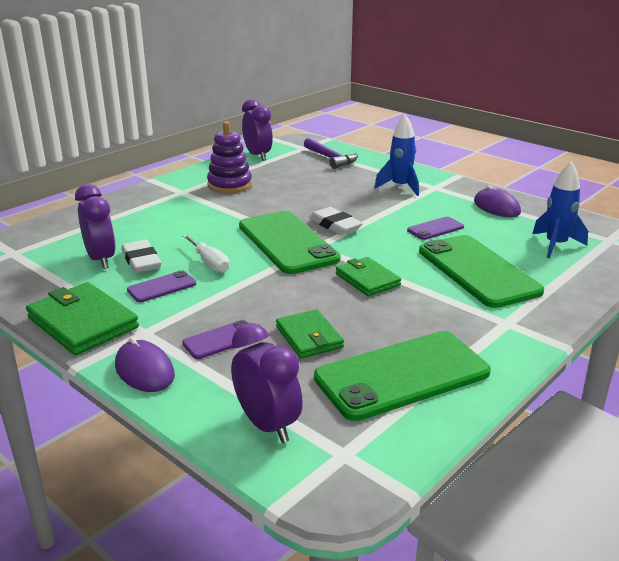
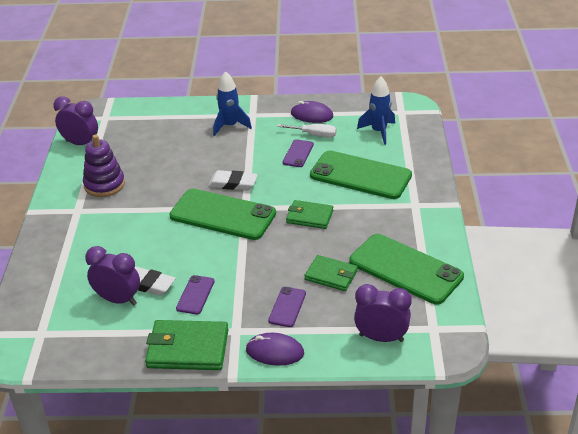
camera: 40 degrees left, 10 degrees up
(209, 263) = (197, 259): white screwdriver -> white screwdriver (314, 135)
(330, 158) = (142, 120): purple hammer -> none
(402, 375) = (405, 269): green phone -> green phone turned 75 degrees counterclockwise

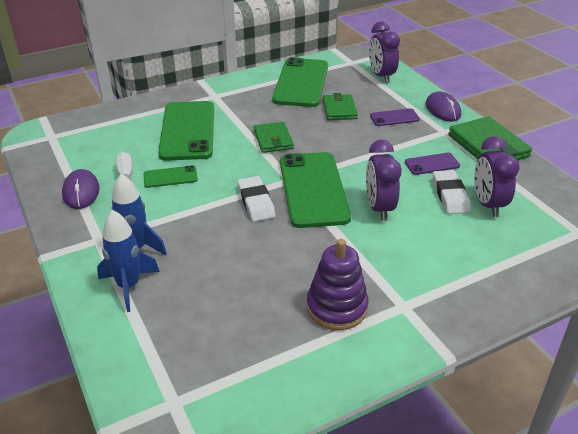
camera: 120 degrees left, 0 degrees up
(80, 144) = (264, 391): purple clock -> purple clock (379, 208)
(298, 153) = (170, 177): purple phone -> green phone
(378, 132) = (99, 140): blue rocket -> blue rocket (129, 286)

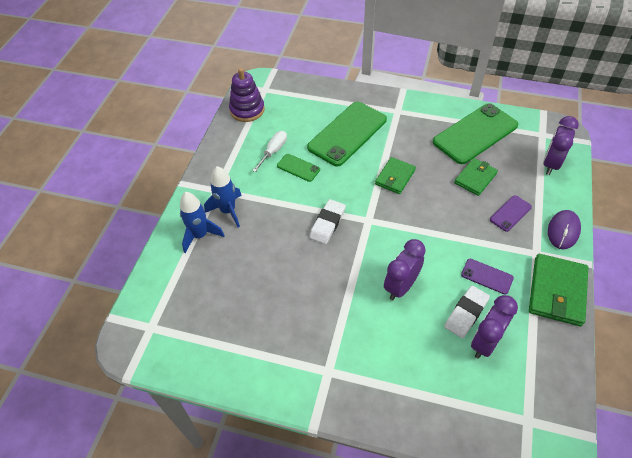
camera: 45 degrees right, 15 degrees up
(81, 192) = (240, 147): purple mouse -> none
(313, 189) = (374, 239): green phone -> none
(337, 307) = (289, 339): purple stacking toy -> purple stacking toy (247, 110)
(394, 118) = (510, 213): purple phone -> purple phone turned 75 degrees counterclockwise

